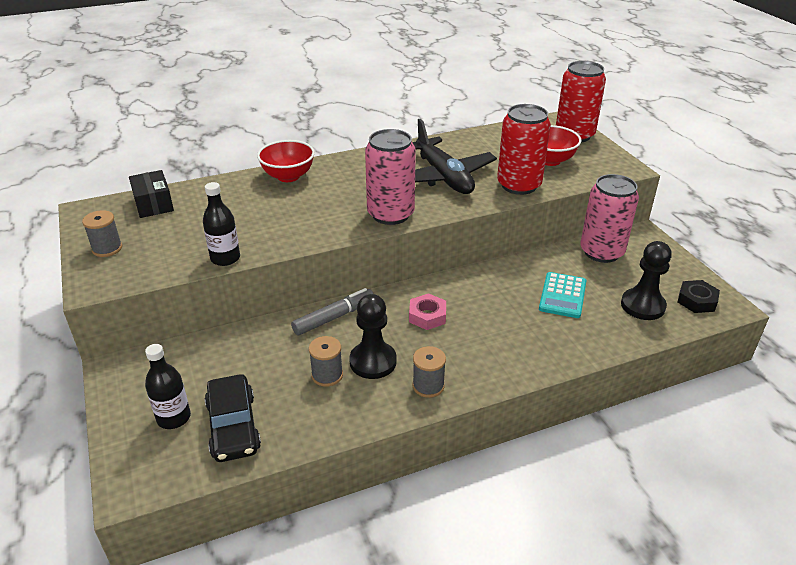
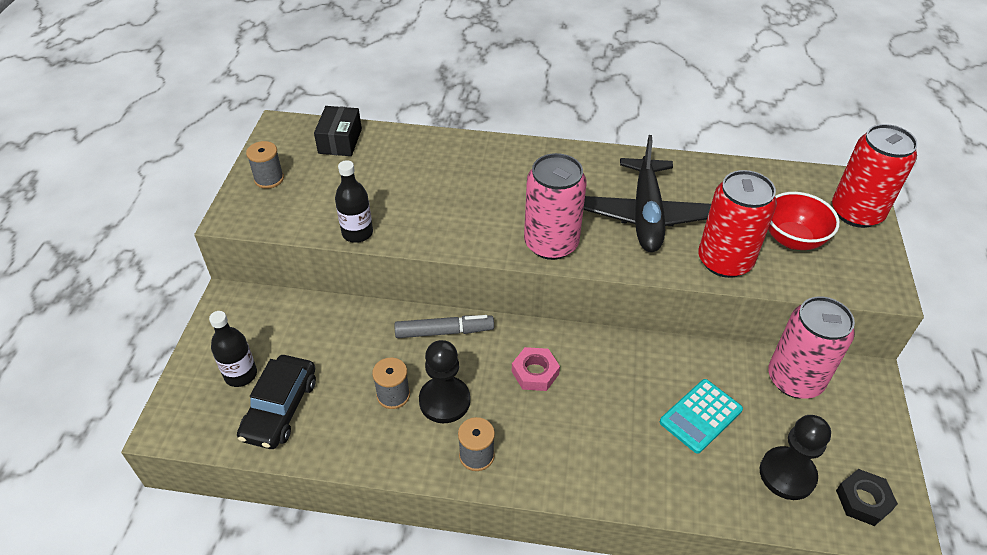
camera: 30 degrees right, 10 degrees up
(288, 176) = (484, 153): red bowl -> none

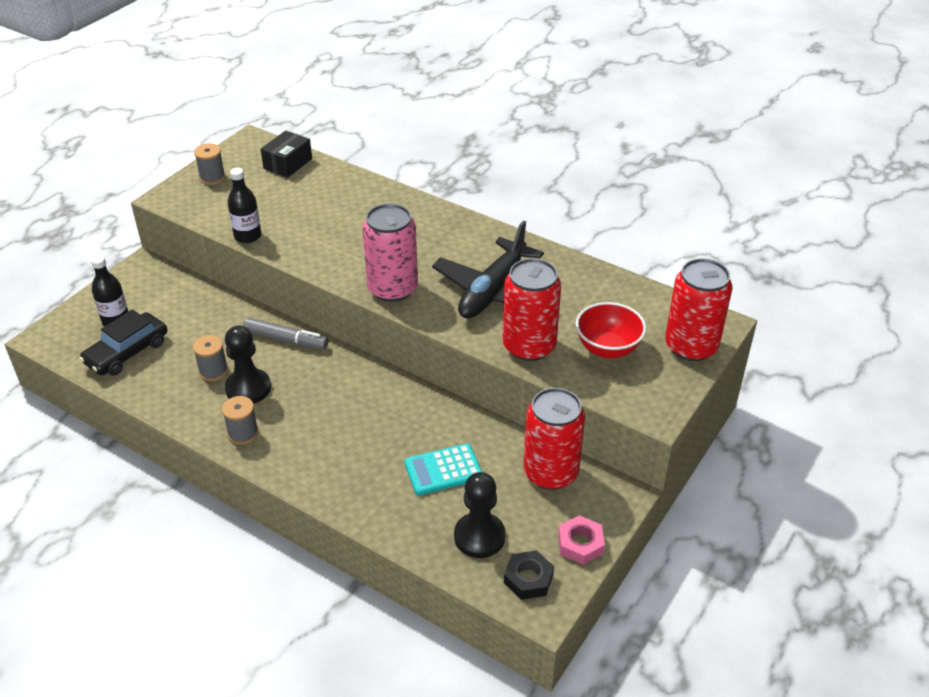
camera: 25 degrees right, 5 degrees down
(535, 372) = (333, 392): pink nut -> pink nut (580, 544)
(795, 379) = (550, 473): pink can -> red can

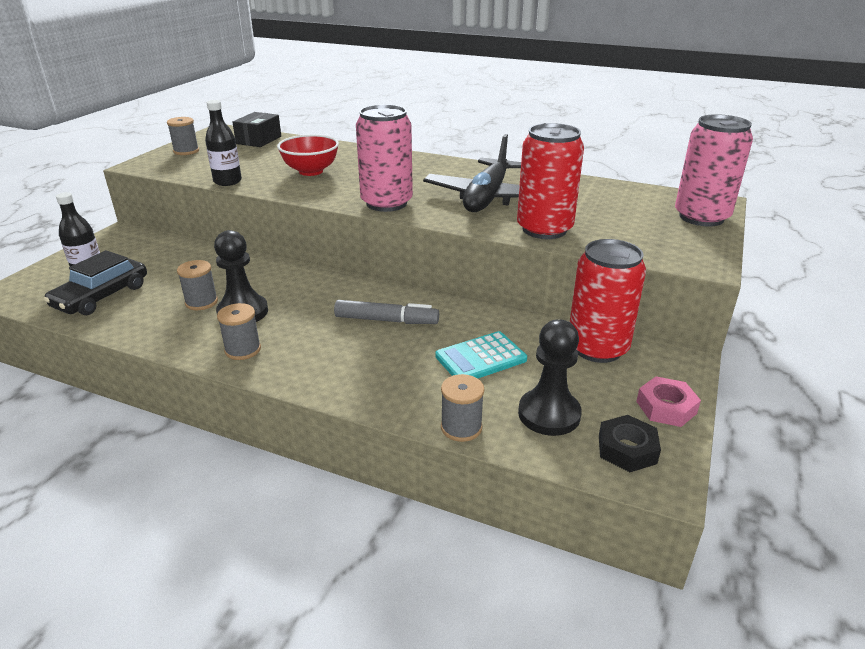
camera: 10 degrees left, 10 degrees down
(286, 340) = (277, 272): grey marker -> grey marker (386, 320)
(404, 539) = (461, 427): none -> grey spool
(607, 349) = (623, 225): red bowl -> red bowl (311, 171)
(691, 346) = (701, 217): red can -> pink can

